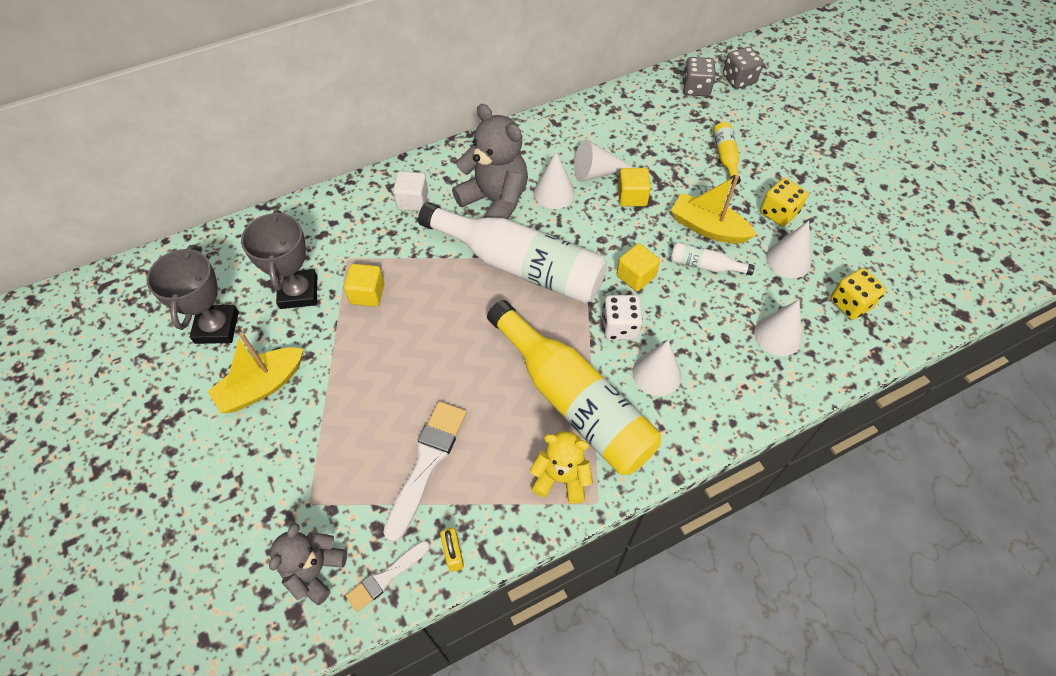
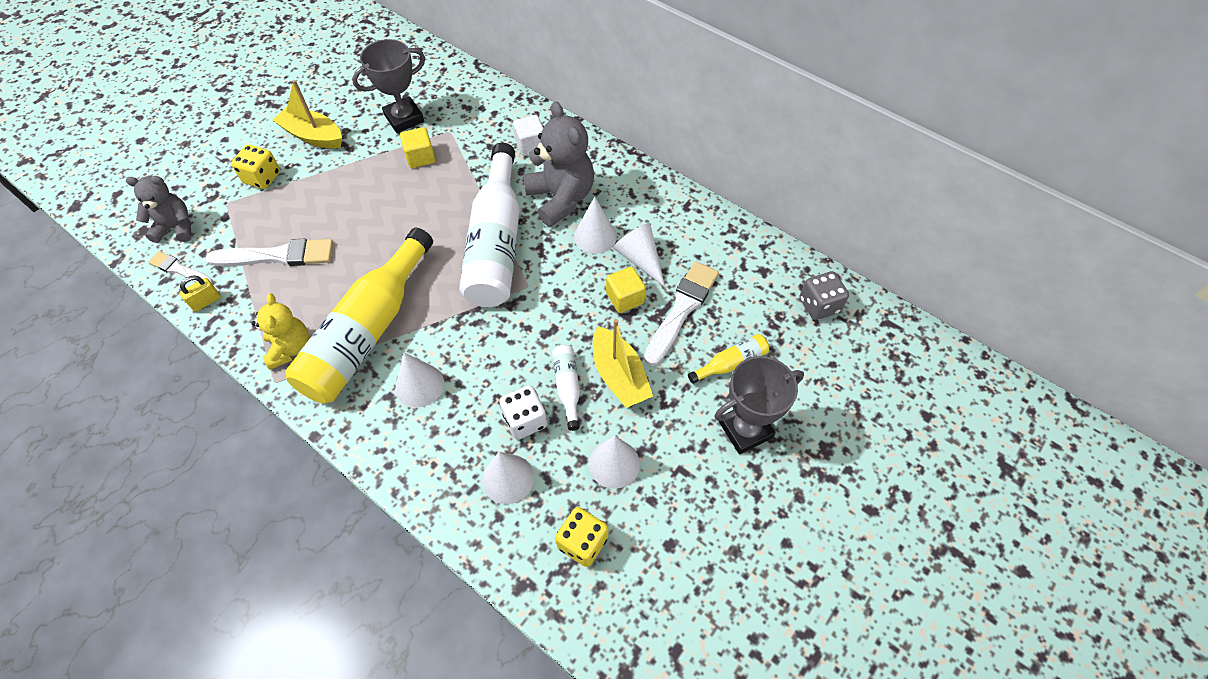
camera: 65 degrees right, 0 degrees up
(217, 327) = (354, 90): grey trophy -> grey trophy (745, 429)
(495, 201) = (561, 198): grey teddy bear -> grey teddy bear turned 45 degrees counterclockwise
(620, 327) = (460, 339): white dice -> white dice (525, 420)
(635, 276) = (526, 333): yellow cube -> none
(661, 165) = (682, 309): none -> white brush
(708, 228) = (619, 375): yellow boat -> yellow boat turned 150 degrees clockwise
(739, 79) = (864, 342): grey dice -> none
(778, 213) = (677, 437): yellow dice -> yellow dice (262, 177)

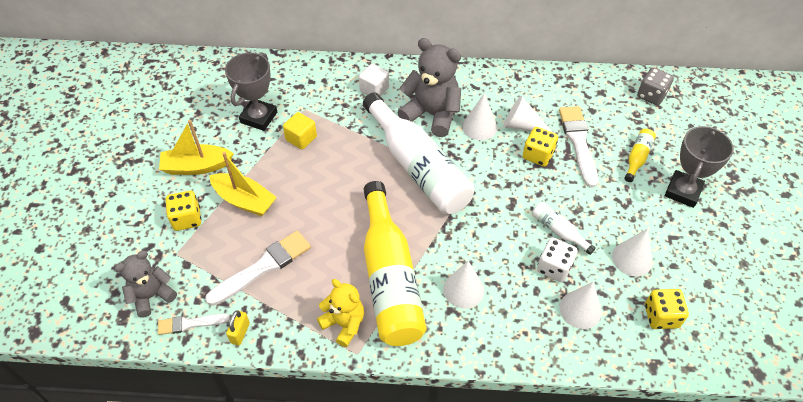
camera: 35 degrees left, 5 degrees down
(619, 375) = (582, 204): yellow boat -> yellow boat (244, 200)
(625, 298) = (538, 155): yellow cube -> yellow dice

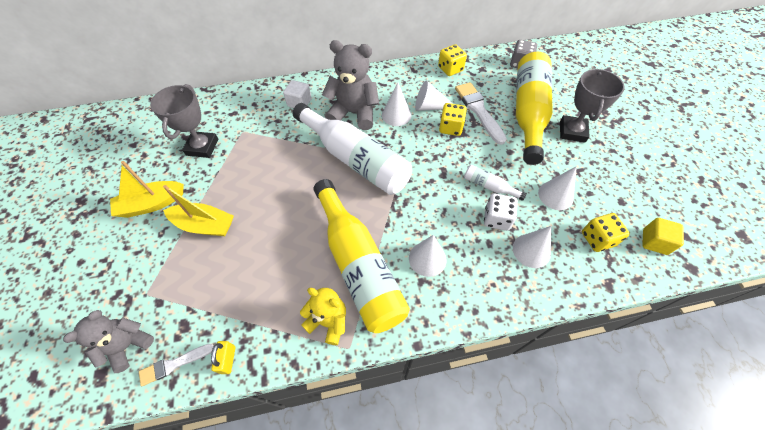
camera: 15 degrees left, 5 degrees up
(187, 219) = (151, 256): yellow dice -> yellow dice (450, 69)
(263, 267) = (237, 285): white brush -> none
(301, 138) = (245, 157): yellow cube -> yellow cube (654, 242)
(637, 158) = (528, 113): yellow bottle -> yellow bottle, size x2.39

